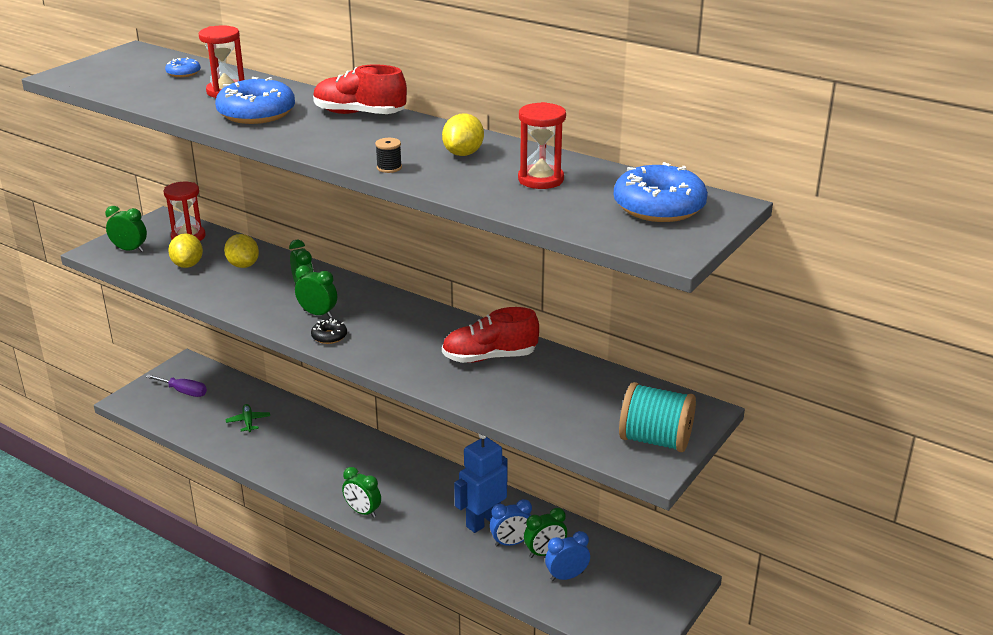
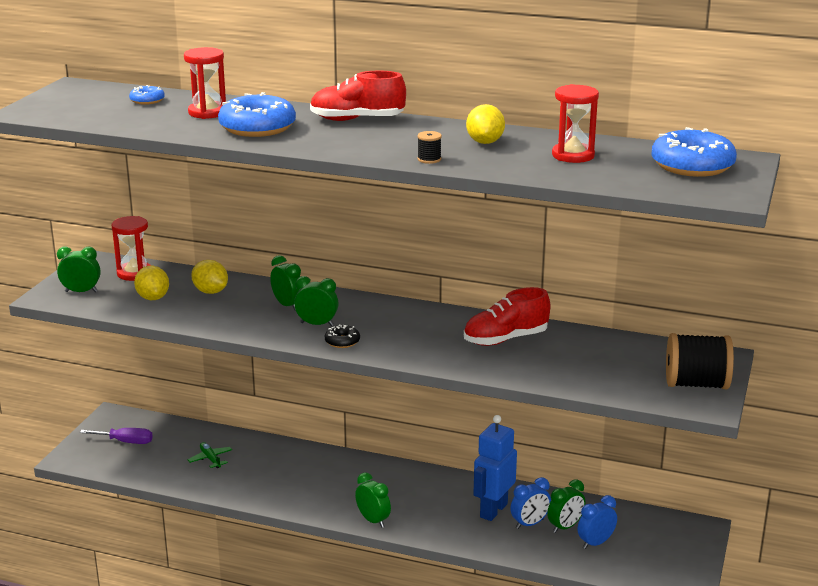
camera: 15 degrees left, 5 degrees down
(362, 511) = (373, 520): green clock -> green clock turned 150 degrees counterclockwise
(655, 440) = (696, 384): turquoise spool -> black spool

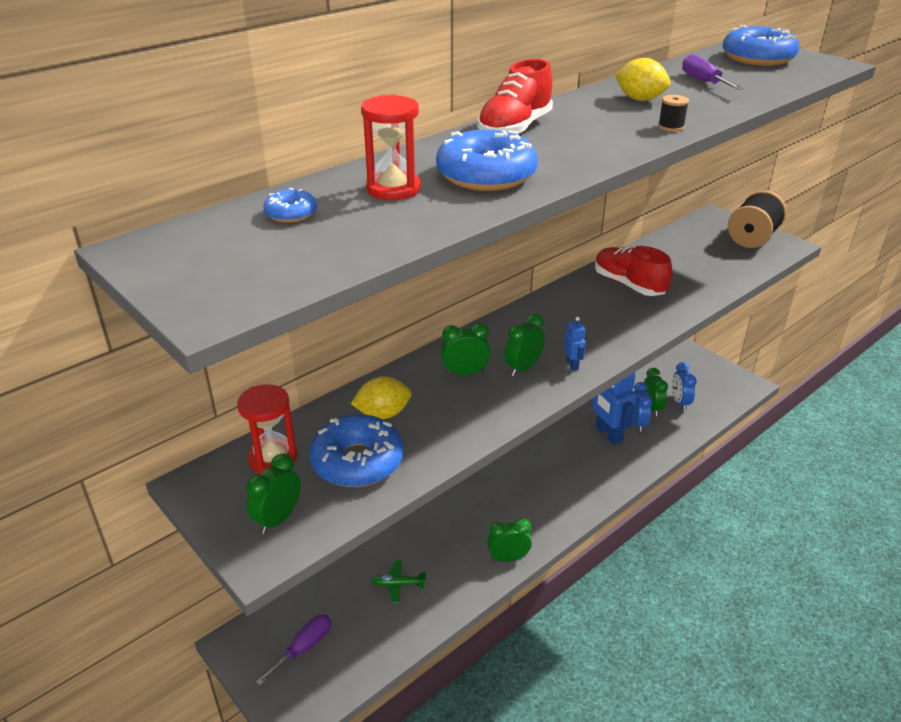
camera: 60 degrees left, 10 degrees up
(153, 298) = (357, 461): yellow lemon -> blue donut
(342, 341) = (572, 365): black donut -> blue robot
(373, 520) = (581, 507): green clock -> green clock (508, 558)
(505, 339) = (628, 285): red shoe -> red shoe turned 135 degrees clockwise
(573, 155) = (703, 82): red hourglass -> purple screwdriver

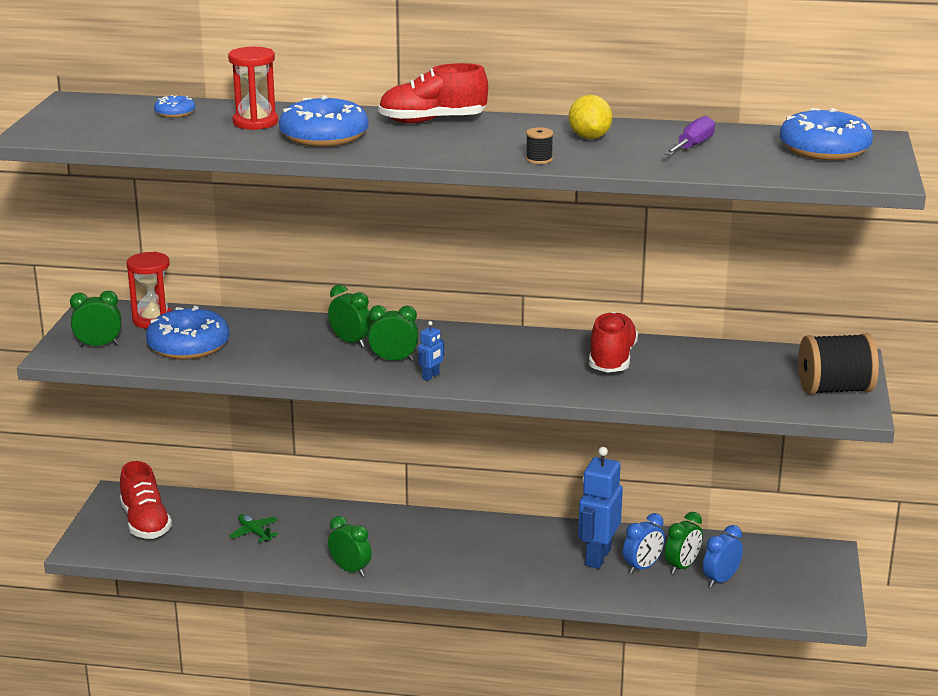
camera: 50 degrees right, 10 degrees down
(304, 648) = (145, 523): purple screwdriver -> red shoe
(383, 414) = (253, 334): yellow lemon -> none

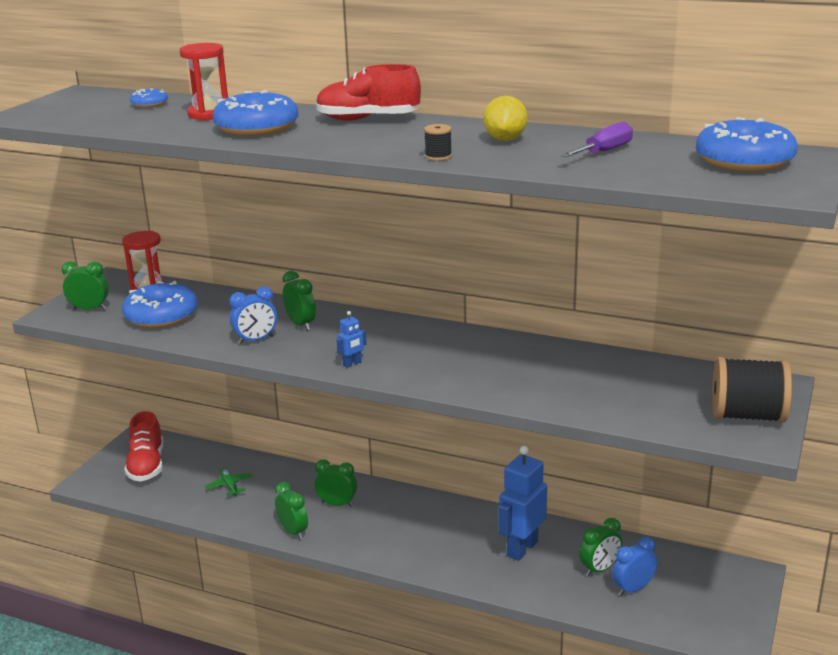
camera: 15 degrees right, 0 degrees up
(393, 360) = (328, 345): green clock -> green clock (337, 504)
(612, 359) = (532, 363): red shoe -> none
(642, 567) = (561, 565): blue clock -> blue clock (256, 340)

